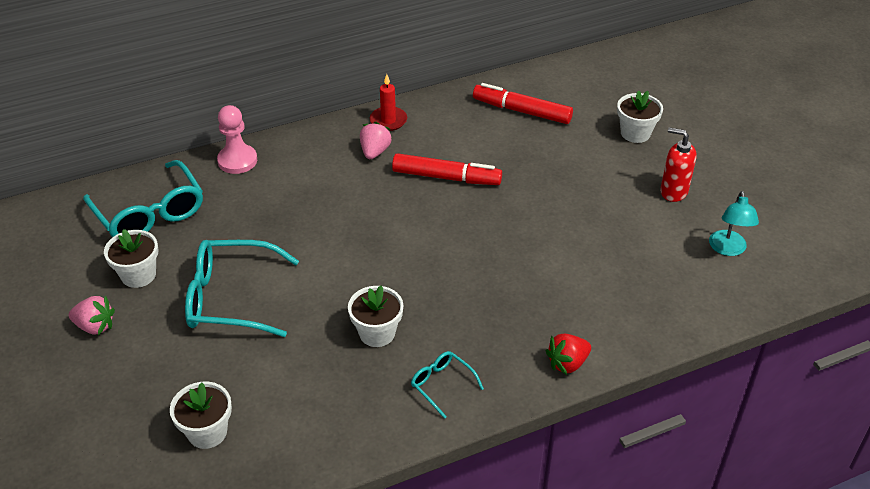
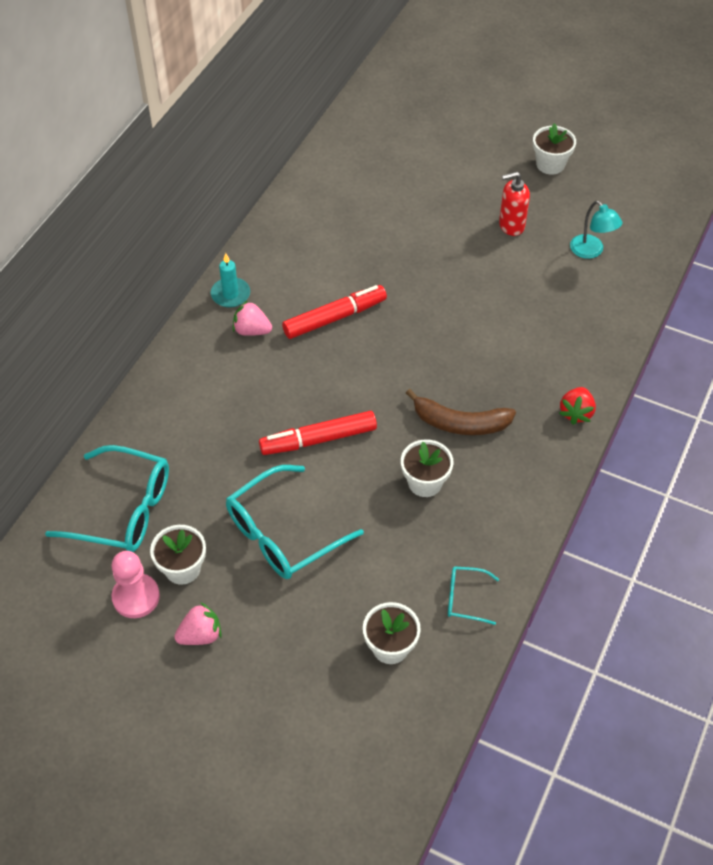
camera: 40 degrees left, 10 degrees up
(237, 161) = (143, 412): pink pawn -> pink pawn (136, 597)
(375, 152) = (252, 330): pink strawberry -> pink strawberry turned 45 degrees counterclockwise
(388, 120) = (230, 294): red candle -> turquoise candle
(442, 385) = (512, 489): turquoise glasses -> turquoise glasses (465, 598)
(457, 309) = (460, 423): none -> brown banana
(522, 111) = (329, 220): red marker -> red marker (318, 439)
(635, 133) = (435, 189): white flower pot -> white flower pot (550, 164)

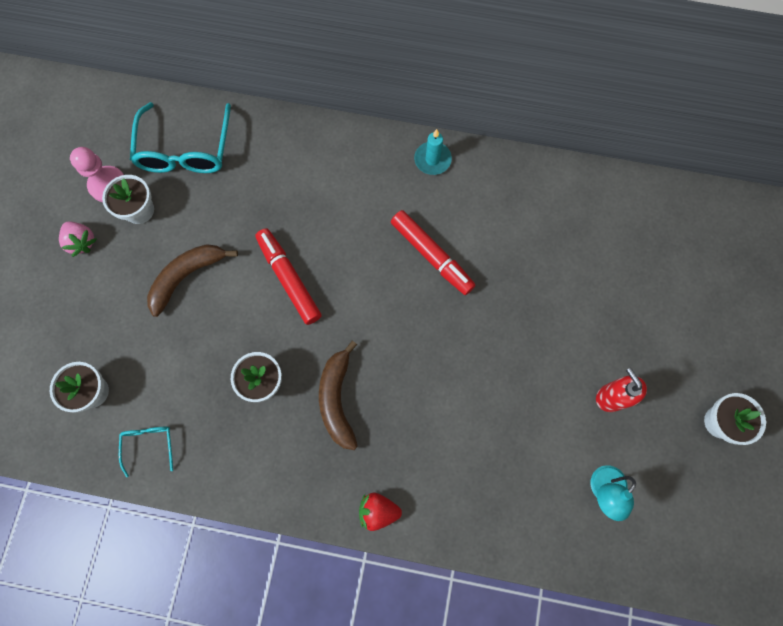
camera: 75 degrees right, 20 degrees up
(252, 330) = (396, 189): pink strawberry -> none
(283, 533) = (186, 277): turquoise glasses -> brown banana

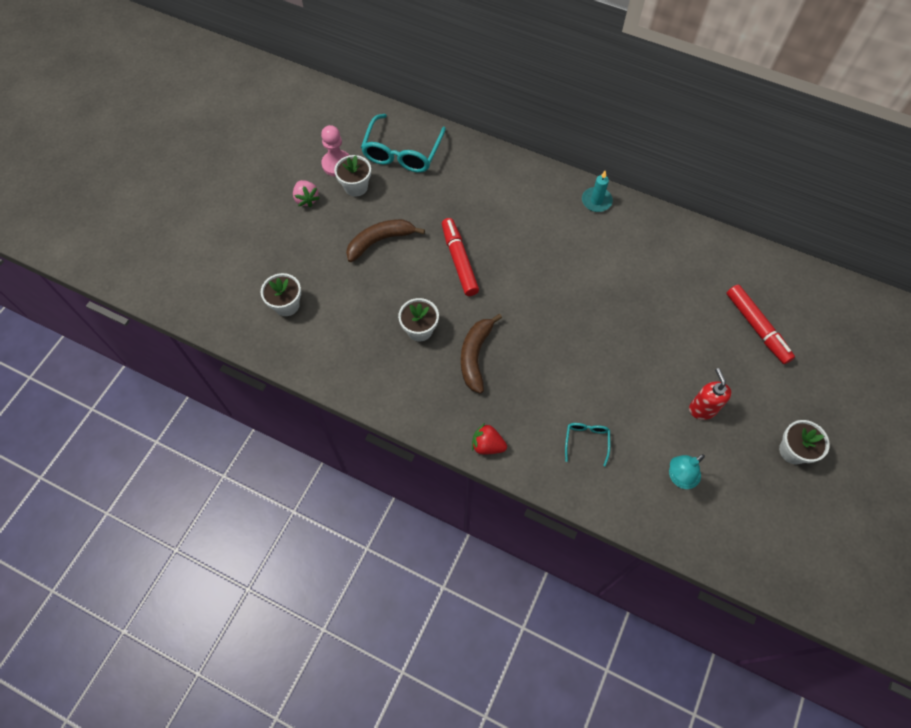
camera: 15 degrees right, 10 degrees down
(149, 445) = (319, 353): turquoise glasses -> turquoise glasses (586, 441)
(432, 256) = (578, 270): red marker -> red marker (756, 327)

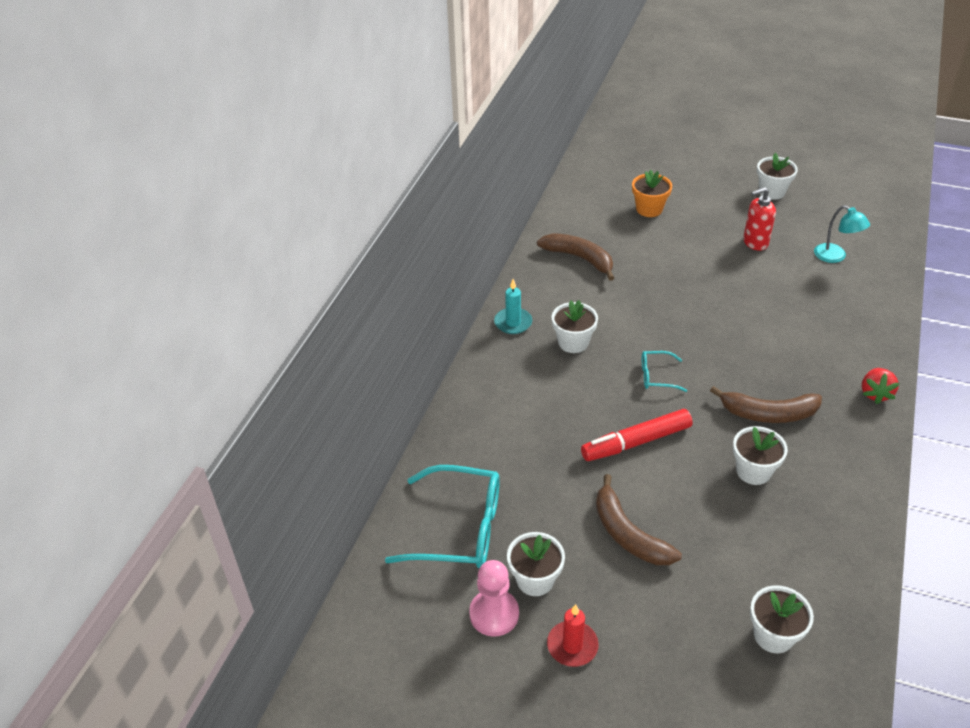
camera: 95 degrees left, 20 degrees down
(306, 199) = (572, 645): pink strawberry -> red candle
(570, 237) = (573, 342): none -> white flower pot
(586, 441) = (830, 318): turquoise glasses -> turquoise glasses (657, 376)
(679, 258) = (579, 258): none -> brown banana
(756, 327) = (649, 209): red marker -> orange flower pot

